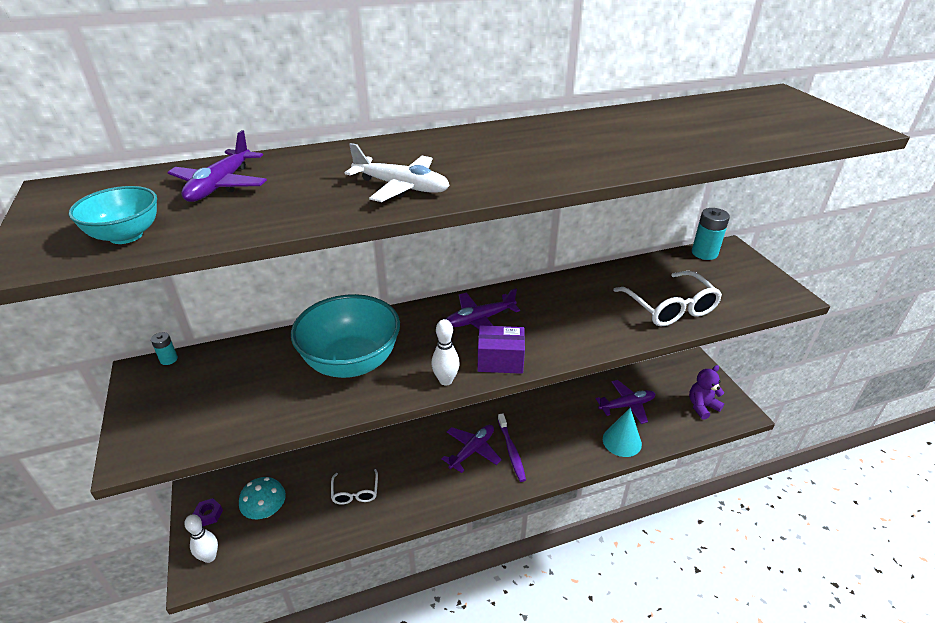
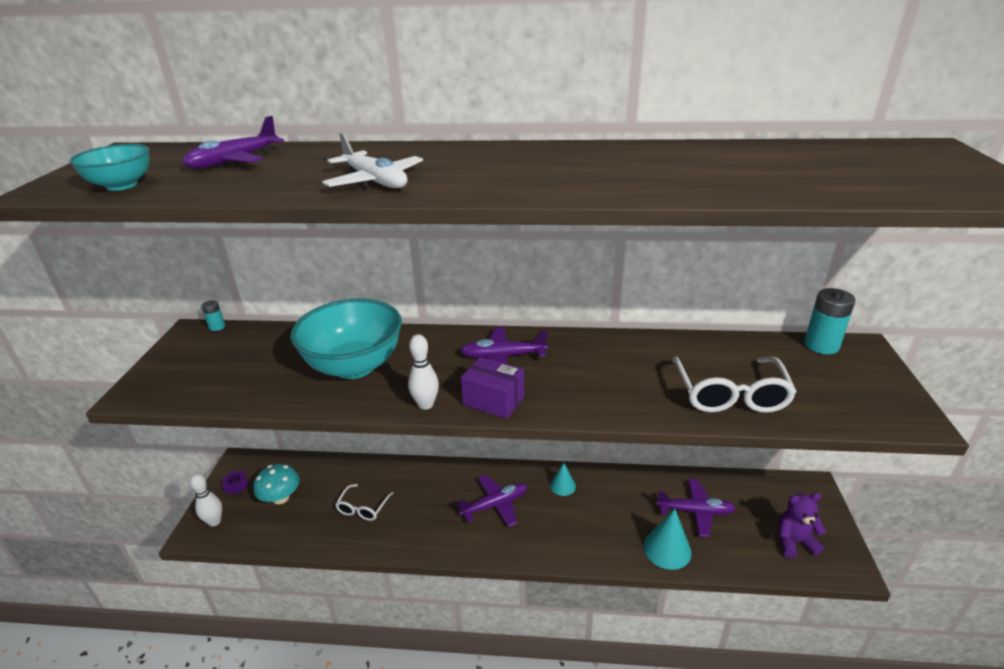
camera: 25 degrees right, 5 degrees down
(511, 451) = (535, 518): purple toothbrush -> none
(518, 416) = (563, 486): none -> turquoise cone

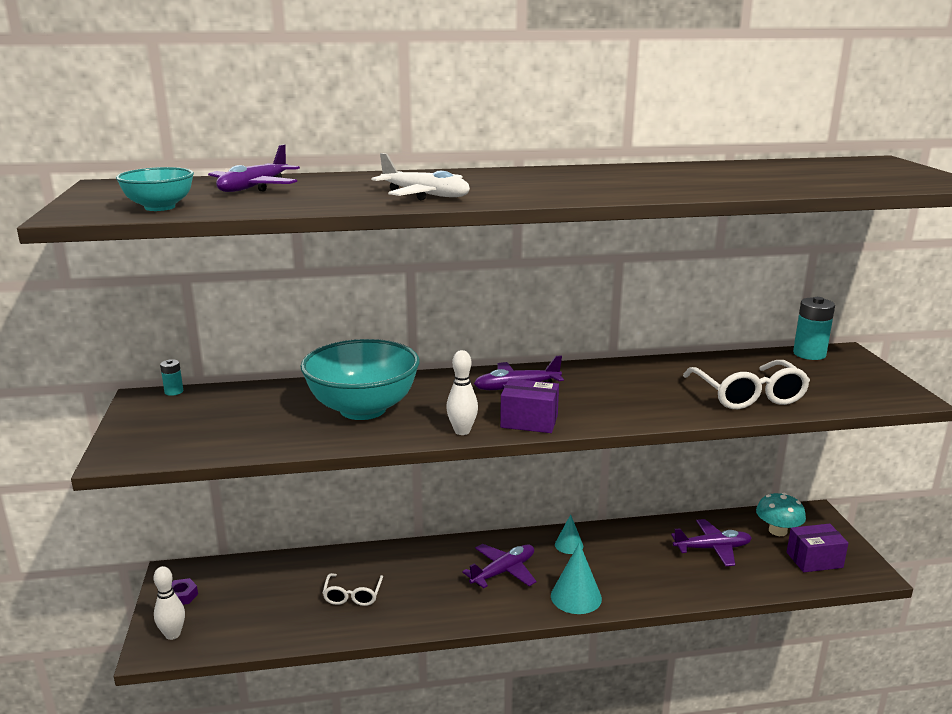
camera: 15 degrees left, 10 degrees down
(281, 497) = (246, 600): turquoise mushroom -> turquoise mushroom (777, 531)
(667, 549) = (697, 583): turquoise cone -> turquoise cone (576, 597)
(794, 542) = (814, 560): purple teddy bear -> purple box

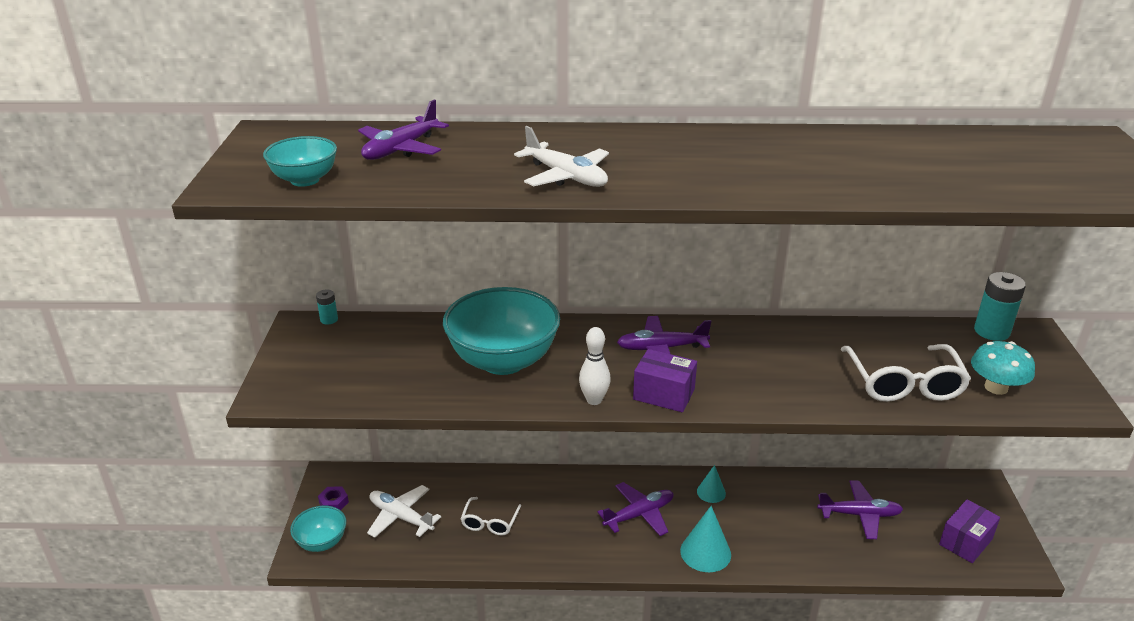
camera: 10 degrees right, 10 degrees up
(173, 634) = (322, 542): white bowling pin -> turquoise bowl
(257, 601) = (400, 517): none -> white plane
(777, 531) = (935, 502): turquoise mushroom -> turquoise mushroom (996, 387)
(814, 560) = (965, 542): purple box -> purple box turned 45 degrees counterclockwise

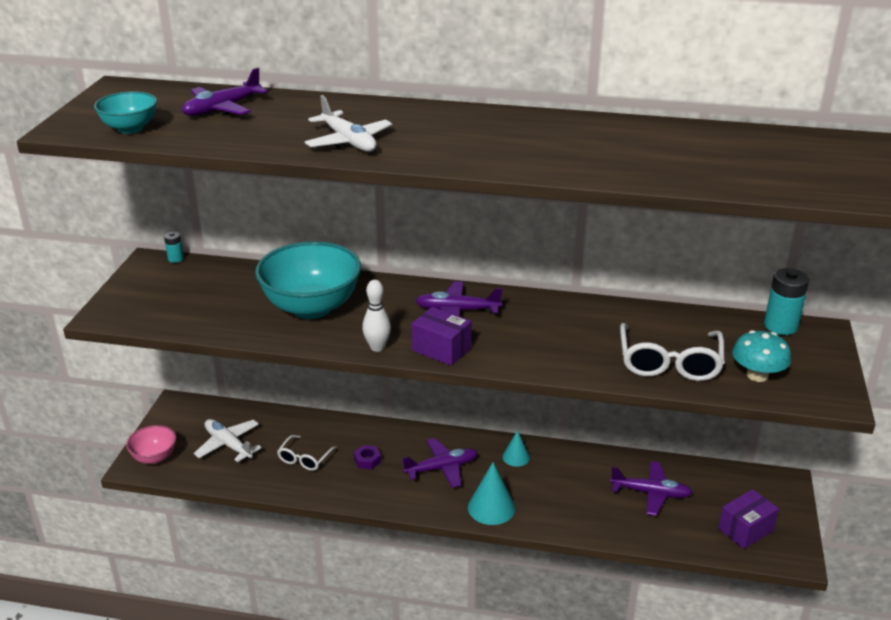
camera: 10 degrees right, 0 degrees up
(322, 542) = (154, 457): turquoise bowl -> pink bowl
(334, 502) = (174, 426): purple nut -> purple nut (367, 460)

